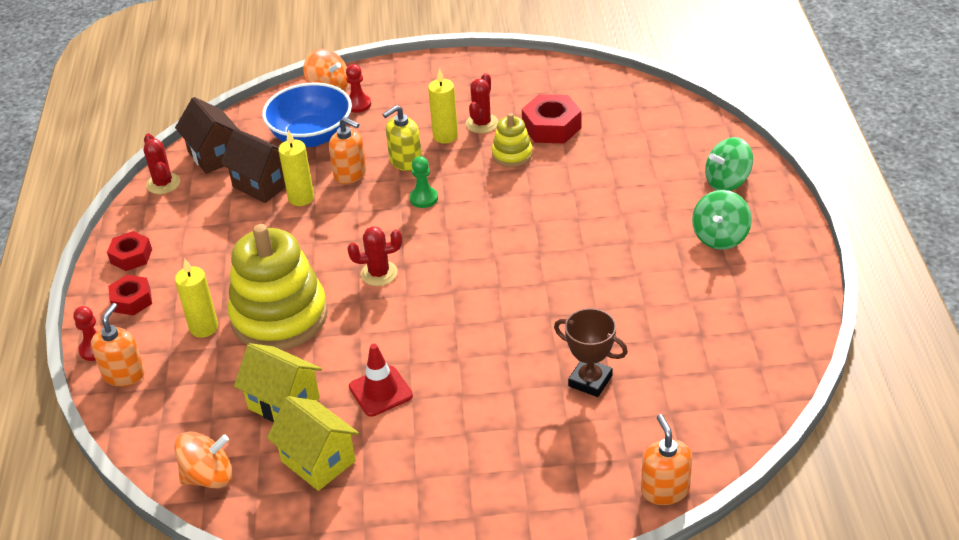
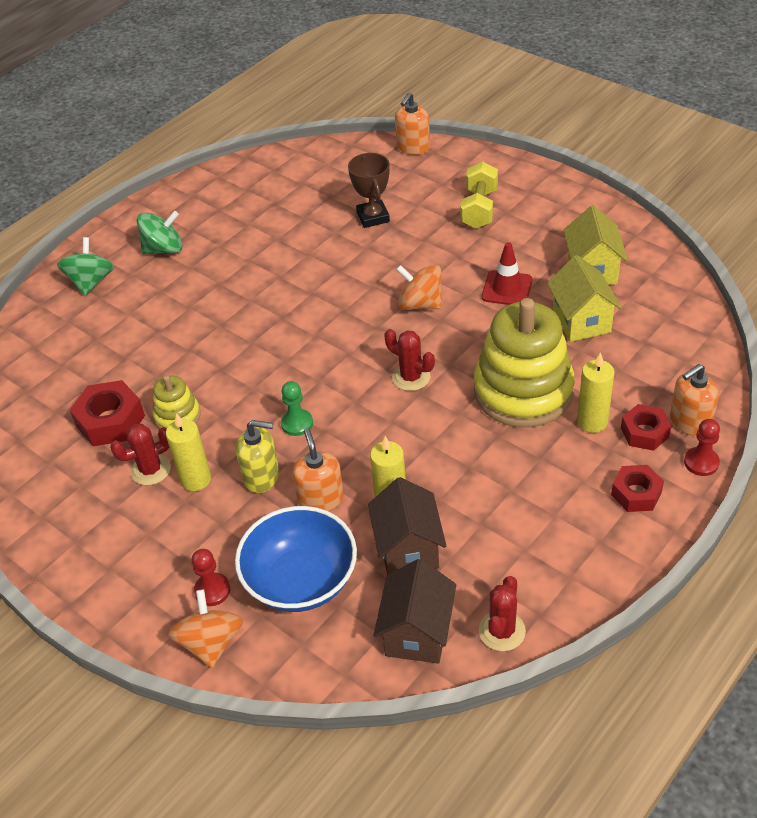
camera: 135 degrees left, 5 degrees up
(131, 256) = (603, 548): red nut -> red nut (644, 432)
(208, 477) = (676, 303): orange spinning top -> orange spinning top (420, 304)
(500, 458) = (479, 209): none -> yellow dumbbell
(727, 182) = (91, 282): green spinning top -> green spinning top turned 105 degrees counterclockwise

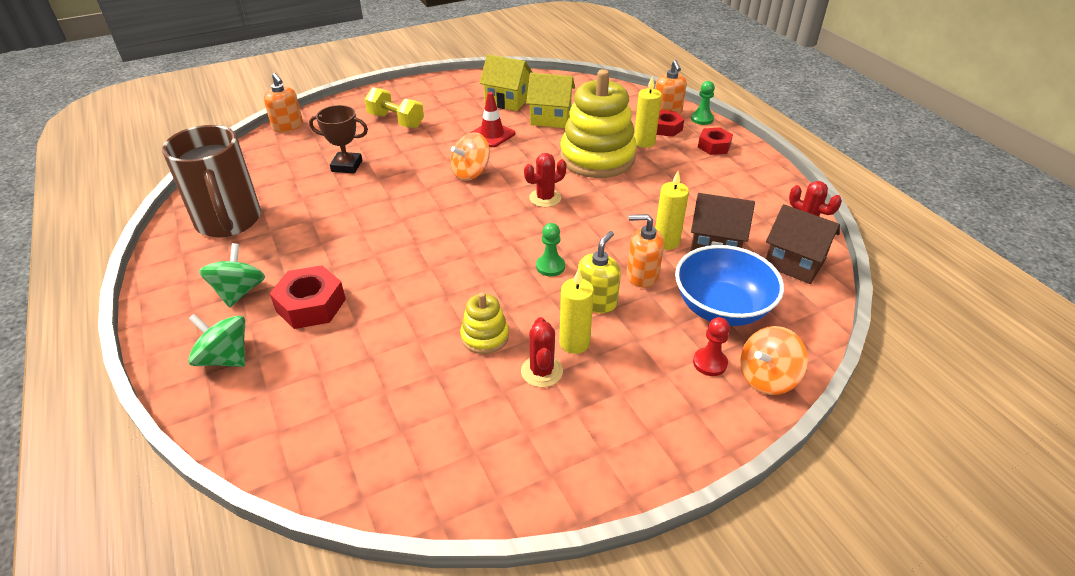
camera: 70 degrees left, 5 degrees down
(110, 421) = (453, 387): red nut -> red nut (311, 305)
(211, 643) = (767, 377): orange spinning top -> orange spinning top turned 45 degrees counterclockwise
(246, 195) = (229, 221): none -> brown mug
(701, 462) = (702, 119): red pawn -> green pawn

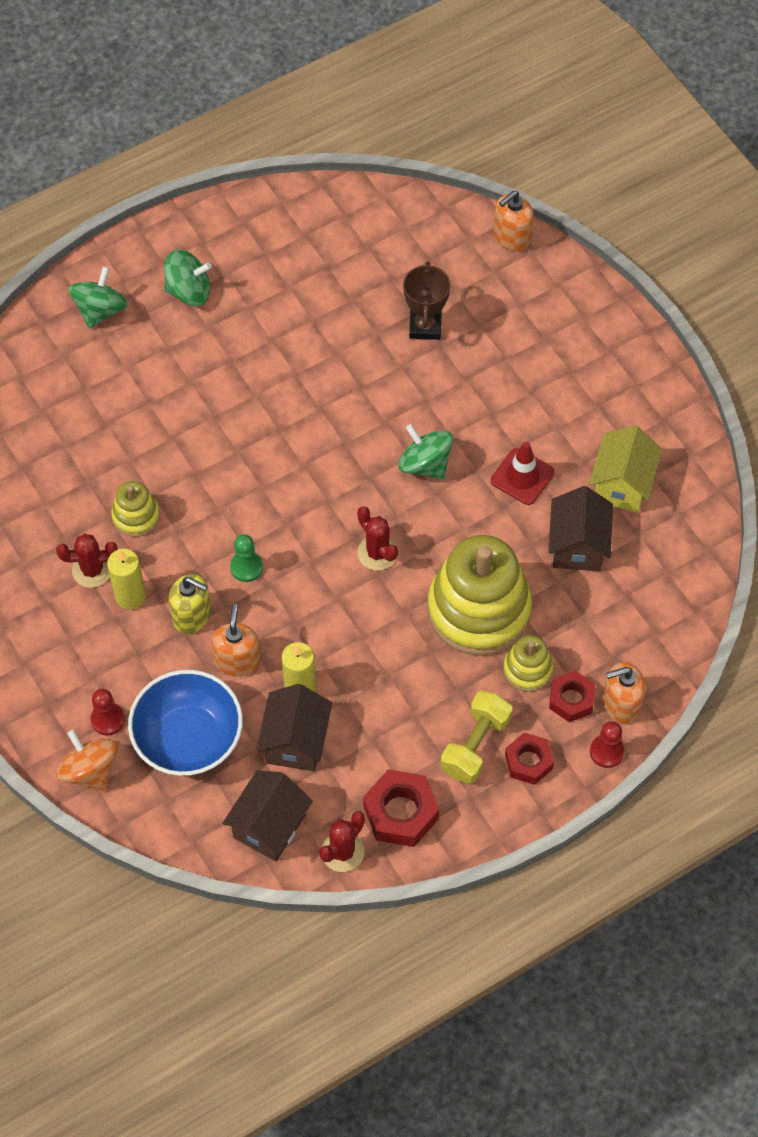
camera: 85 degrees right, 20 degrees up
(229, 221) = (302, 243): brown mug -> none
(311, 305) = (173, 357): red nut -> red nut (400, 813)
(396, 121) = (543, 356): yellow dumbbell -> yellow dumbbell (475, 745)
(471, 173) = (425, 464): orange spinning top -> green spinning top
(550, 118) = (577, 546): yellow house -> brown house
(644, 142) = (527, 669): yellow candle -> yellow stacking toy
(702, 119) = (606, 751): green pawn -> red pawn

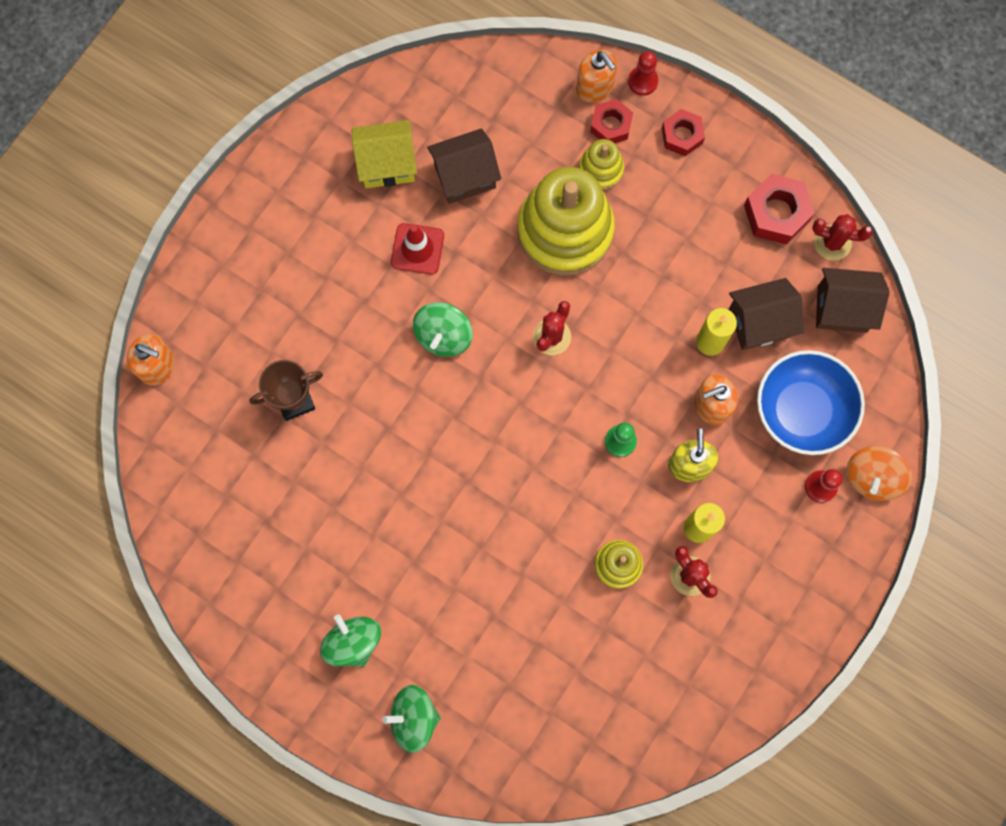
camera: 115 degrees left, 15 degrees up
(475, 745) = (689, 181): yellow dumbbell -> none

